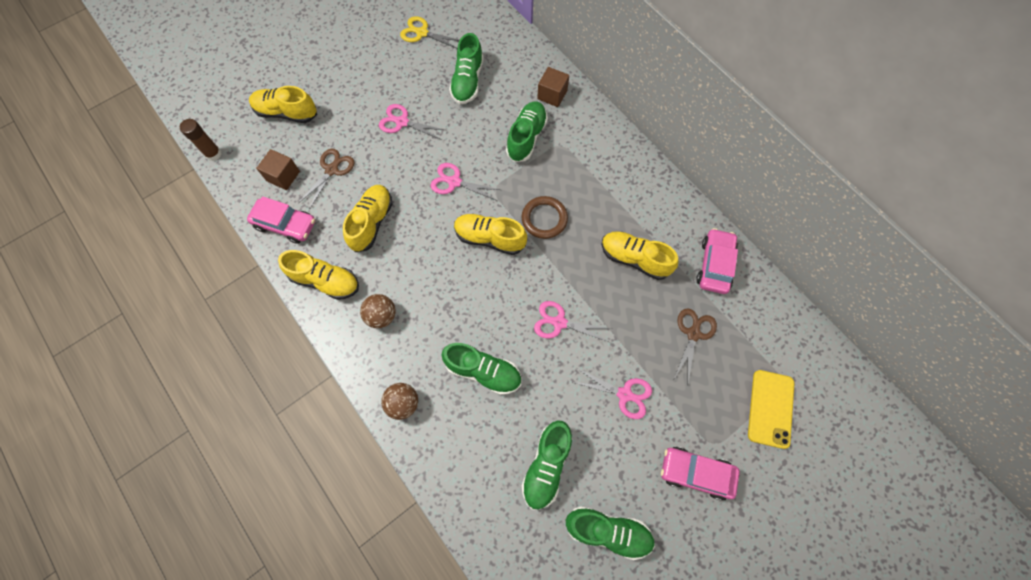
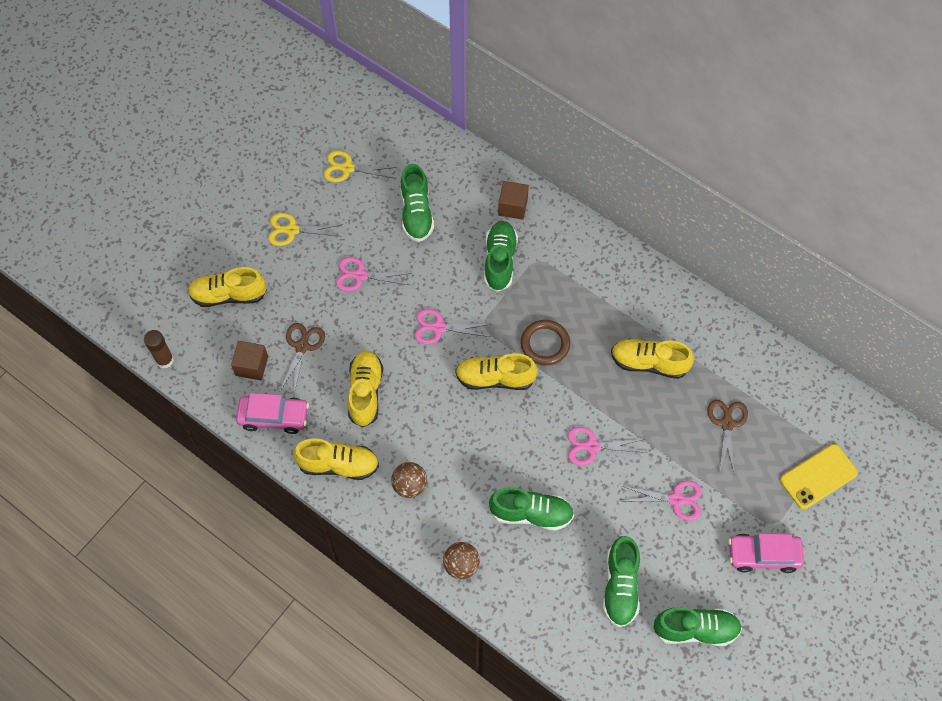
camera: 15 degrees left, 5 degrees down
(358, 72) = (292, 230): none -> yellow scissors
(714, 265) = (730, 349): pink car -> none
(770, 408) = (818, 476): yellow phone -> yellow phone turned 60 degrees clockwise

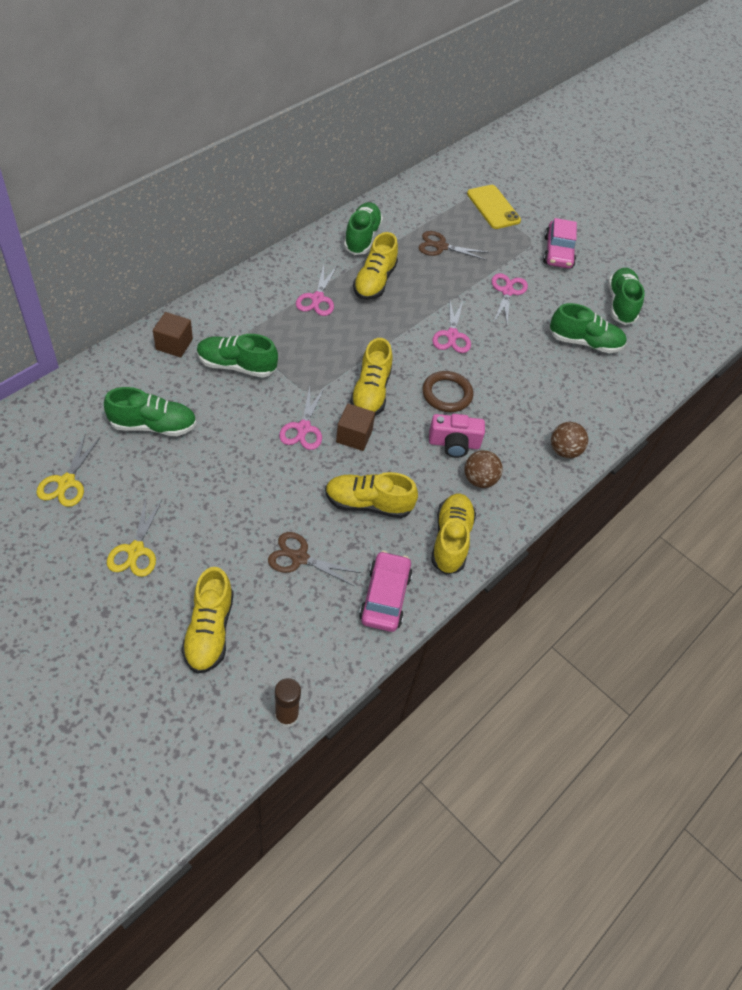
camera: 90 degrees left, 10 degrees down
(252, 366) = (314, 614): brown cube -> brown cube (354, 436)
(360, 275) = (220, 489): pink scissors -> pink scissors (317, 298)
(448, 459) = (454, 444): none -> pink camera
(531, 513) = (515, 390): green shoe -> green shoe (362, 237)
(545, 344) = (340, 348): brown ring -> brown ring (447, 394)

